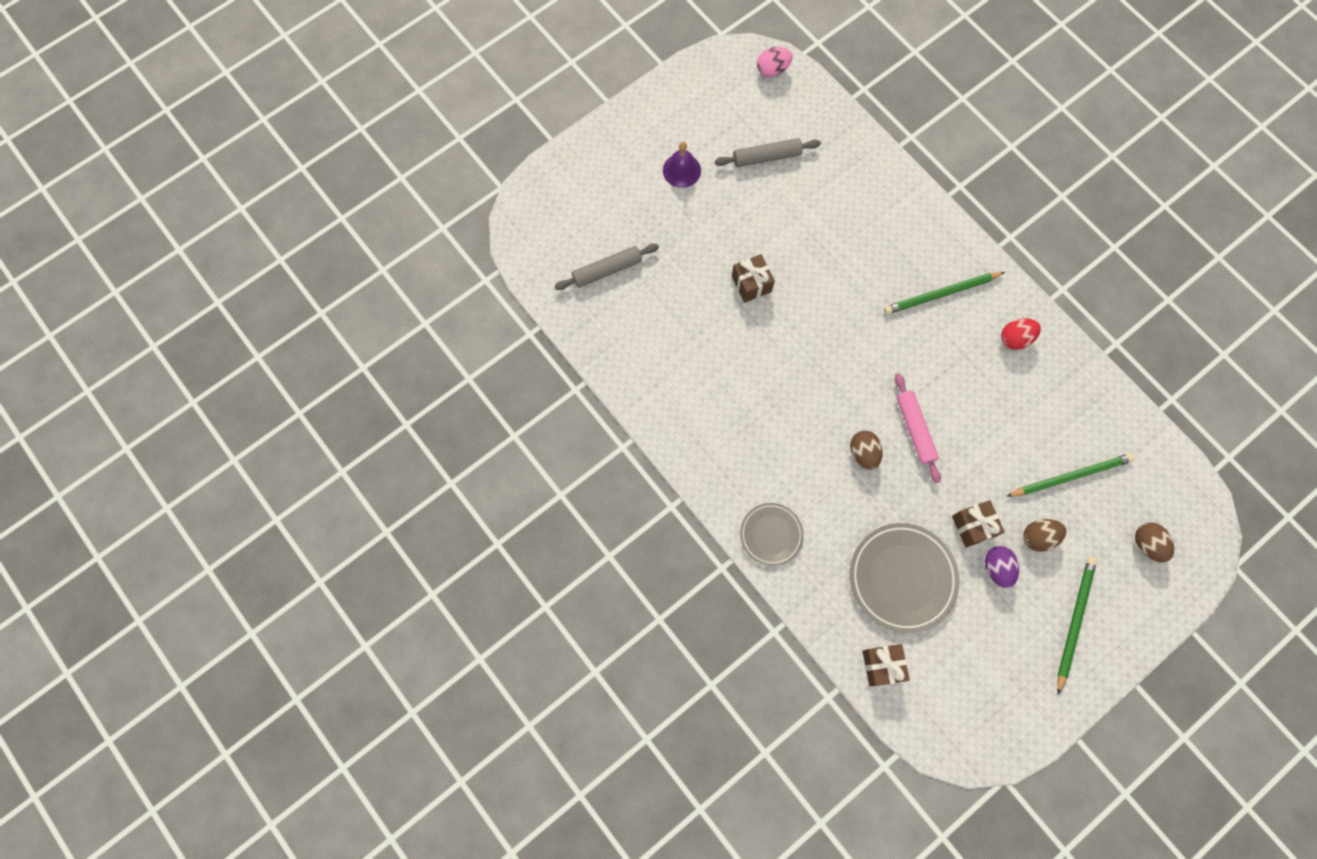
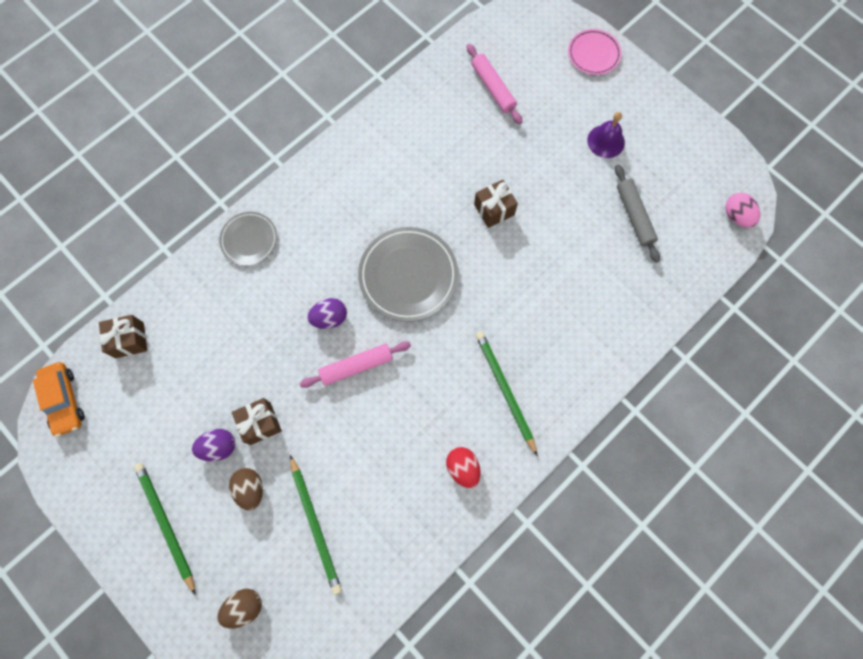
camera: 85 degrees right, 0 degrees up
(576, 167) = (593, 54): none -> pink plate
(607, 270) = (493, 88): grey rolling pin -> pink rolling pin
(863, 453) = (329, 318): brown egg -> purple egg
(902, 578) = (209, 356): grey plate -> grey plate (408, 276)
(948, 735) = (64, 400): none -> orange car
(1074, 621) = (166, 524): green pencil -> green pencil turned 135 degrees counterclockwise

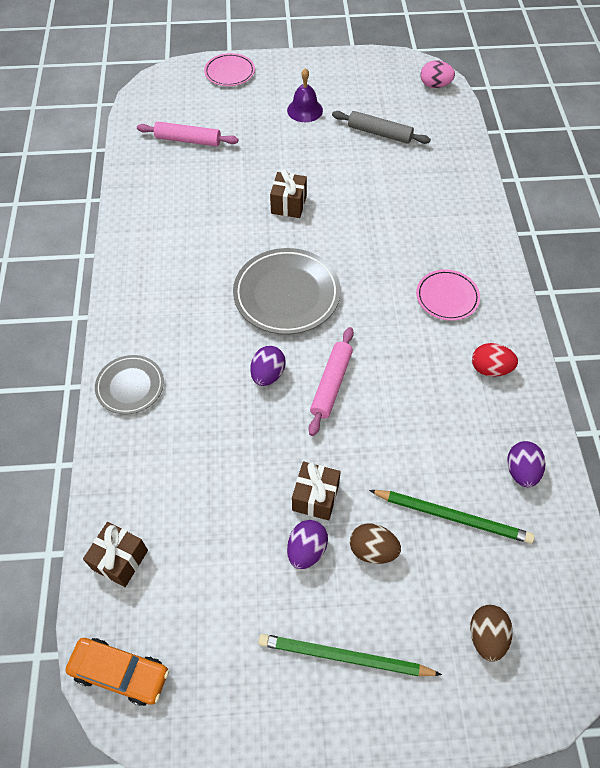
camera: 50 degrees left, 15 degrees down
(390, 549) = (521, 471): none -> purple egg
(505, 390) = (447, 297): green pencil -> pink plate

